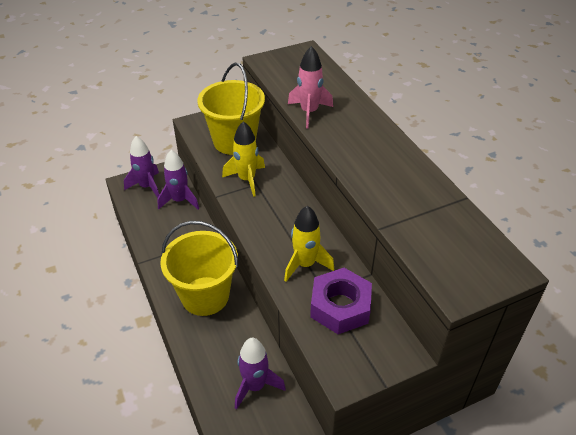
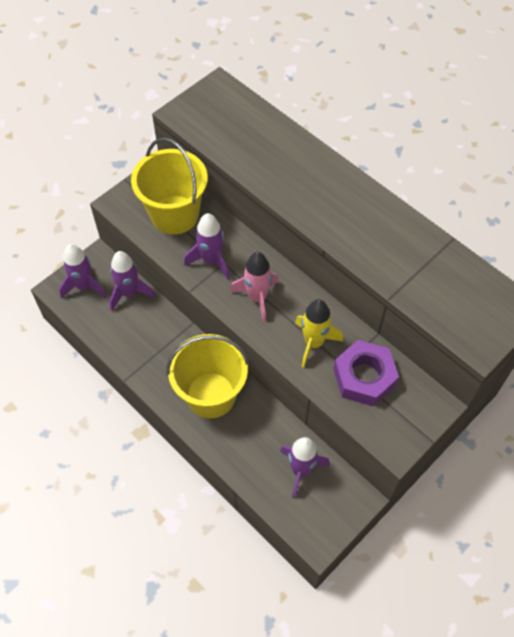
camera: 20 degrees left, 15 degrees up
(247, 179) = (211, 261): yellow rocket -> purple rocket
(309, 112) = (261, 174): pink rocket -> pink rocket (257, 298)

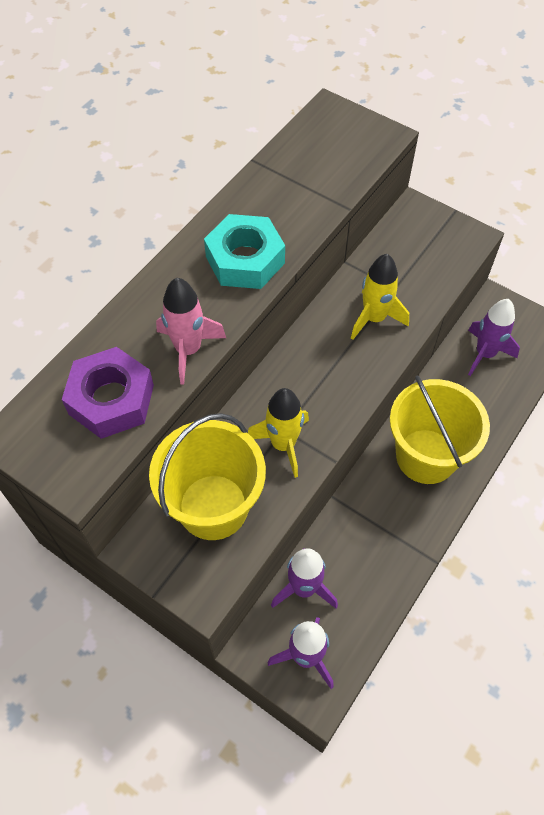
camera: 100 degrees left, 0 degrees up
(211, 261) = (283, 444): purple rocket -> yellow rocket
(257, 298) = (327, 383): pink rocket -> pink rocket (188, 350)
(342, 219) = (245, 260): none -> turquoise nut
(364, 377) = (403, 269): purple nut -> purple nut (111, 399)

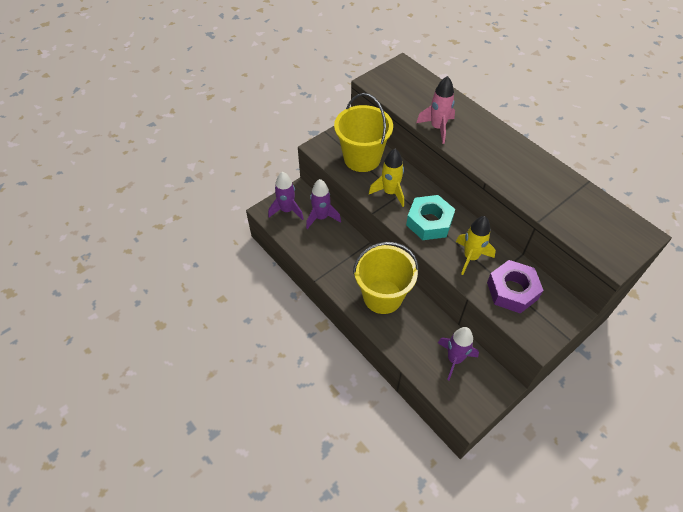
camera: 105 degrees right, 5 degrees down
(111, 399) = (414, 97): purple nut -> purple nut (512, 290)
(245, 260) = (499, 161): turquoise nut -> turquoise nut (429, 222)

